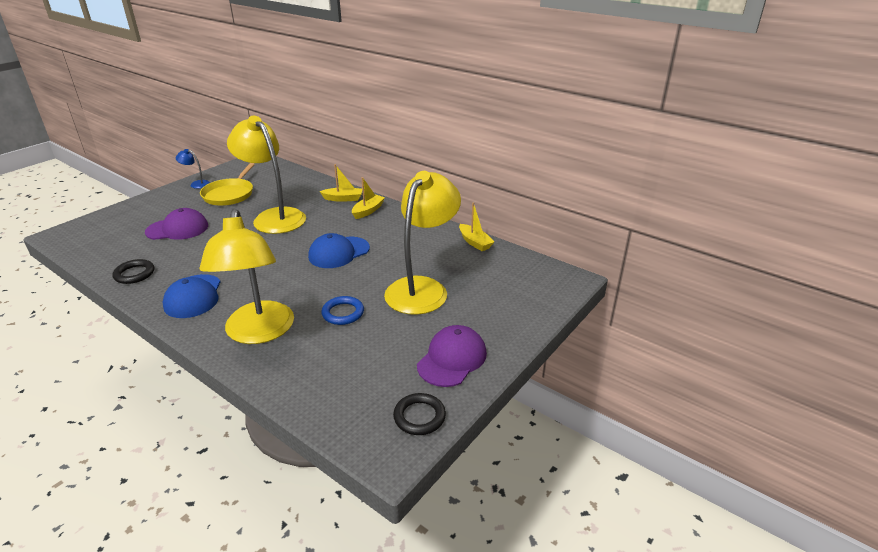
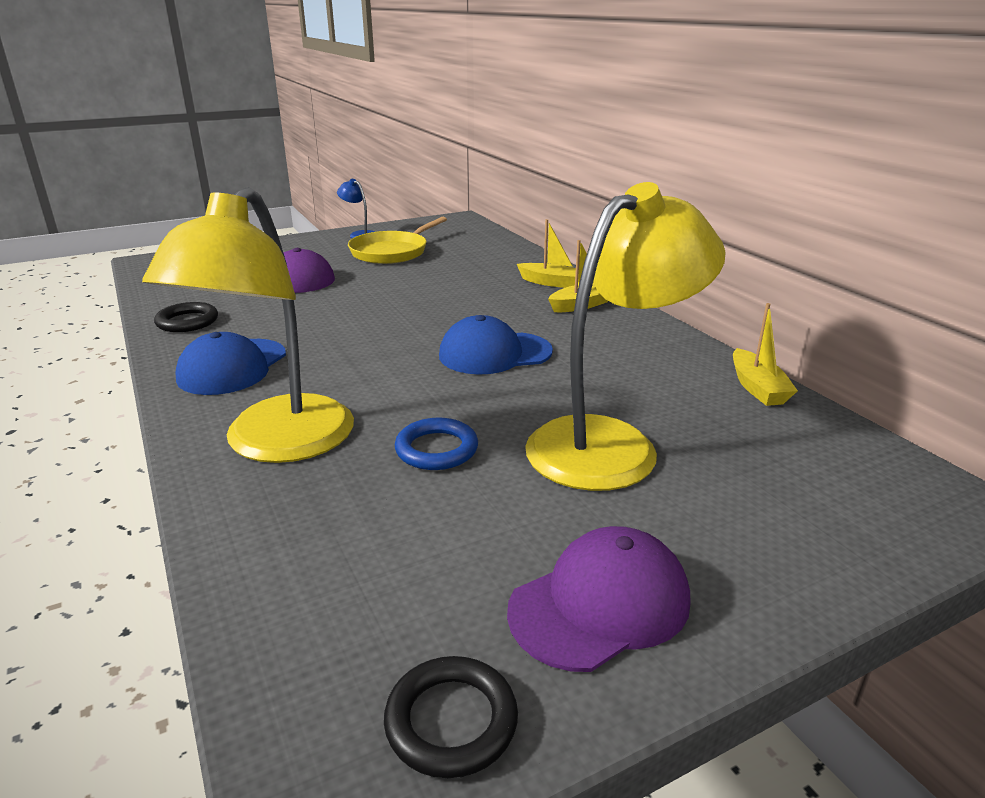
camera: 25 degrees right, 5 degrees down
(274, 217) = (430, 288): yellow lamp -> none

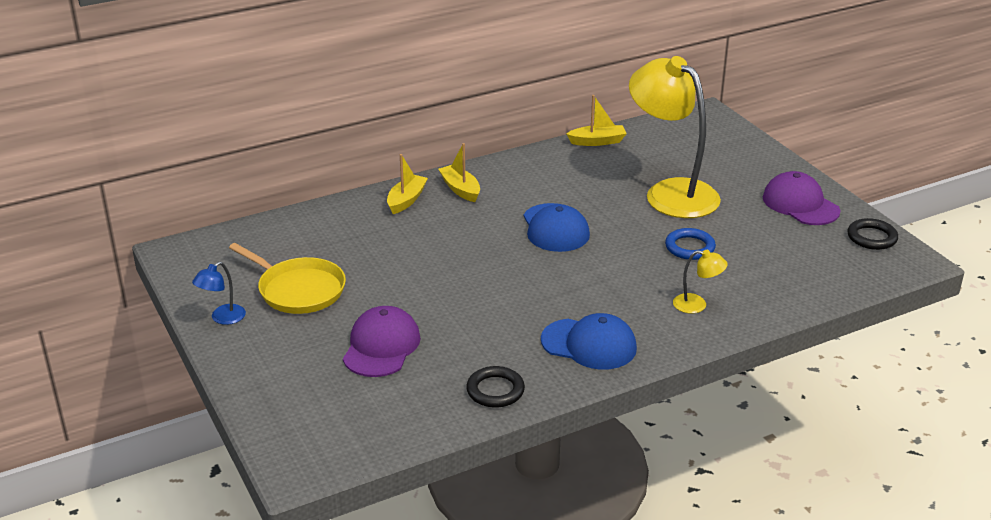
camera: 90 degrees left, 5 degrees up
(277, 444) = (697, 305): yellow lamp -> yellow lamp, size x0.40

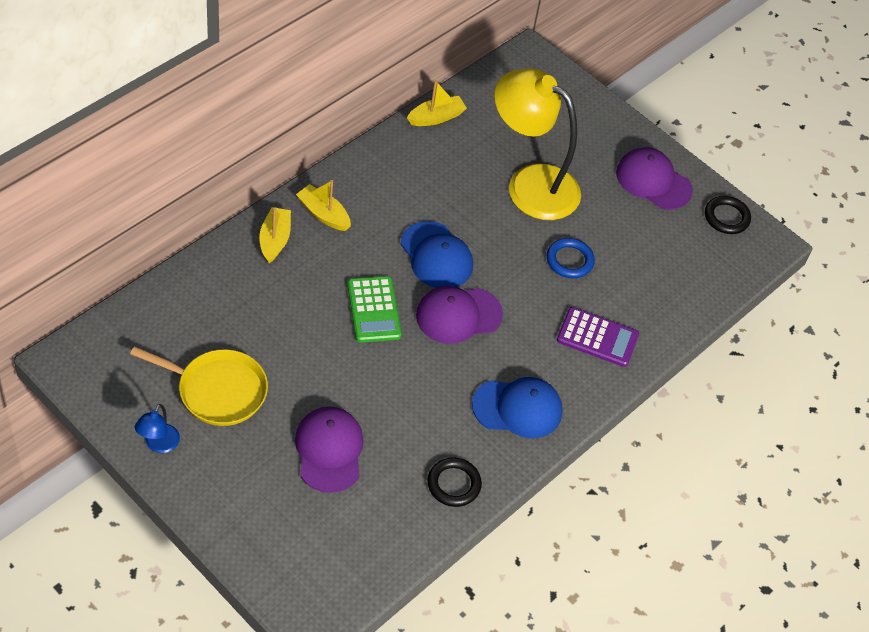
camera: 25 degrees left, 20 degrees up
(476, 256) = (374, 310): none -> green calculator
(558, 270) = (458, 315): none -> purple cap
(697, 305) = (597, 337): yellow lamp -> purple calculator

